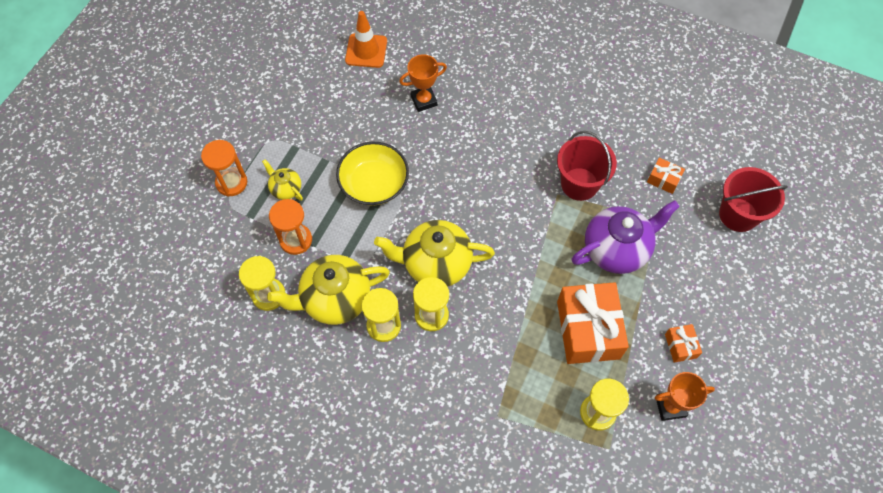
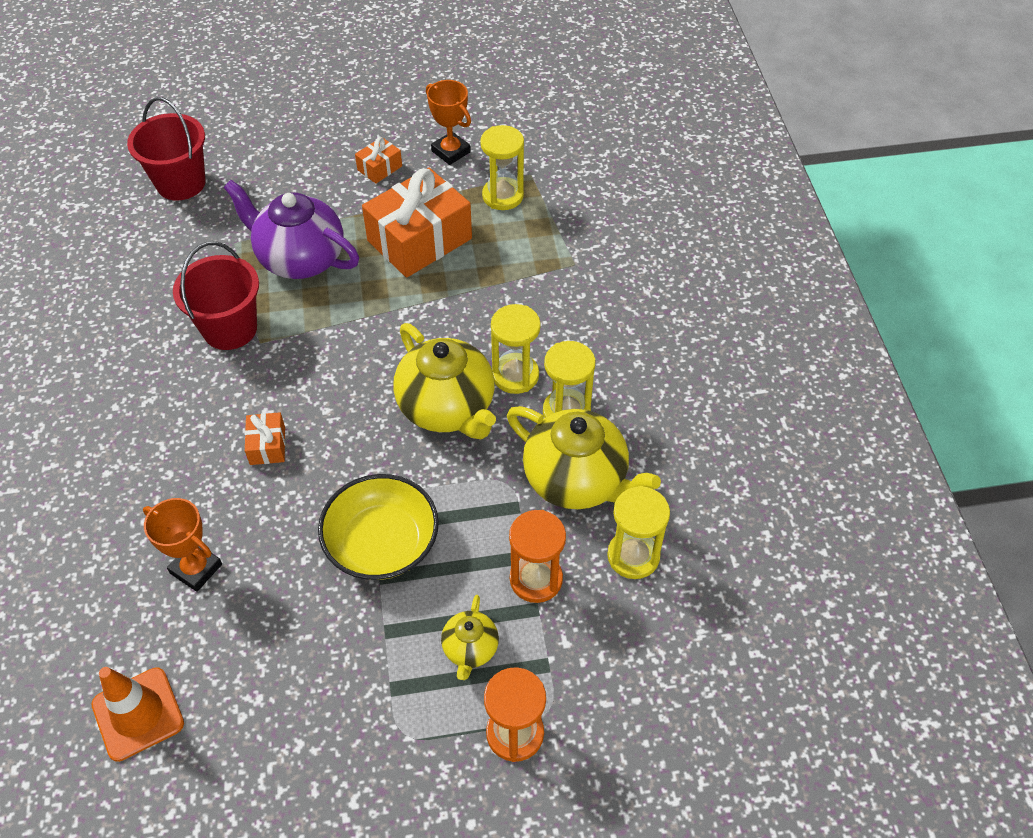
camera: 125 degrees left, 10 degrees down
(663, 179) = (171, 258): orange gift -> orange gift (267, 445)

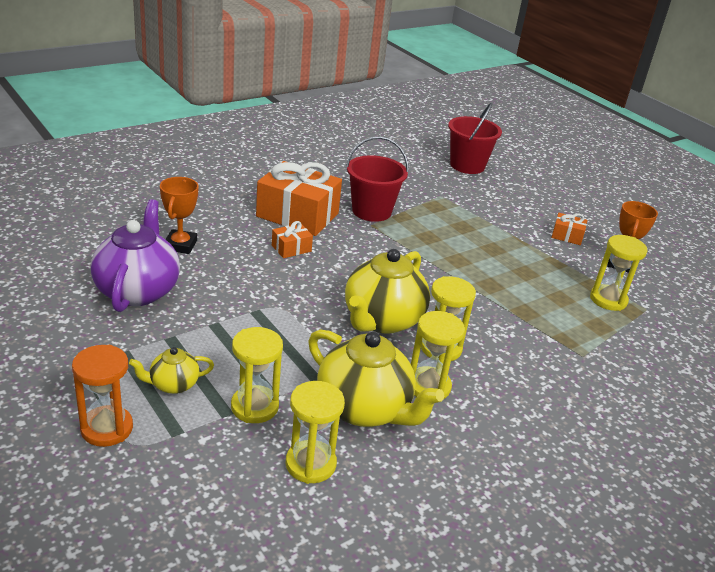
camera: 60 degrees right, 20 degrees down
(138, 714) = (67, 251): orange traffic cone -> none
(300, 259) = (453, 223): purple teapot -> purple teapot (138, 290)
(382, 543) = (243, 317): yellow bowl -> none
(419, 240) = (522, 269): orange gift -> orange gift (297, 215)
(536, 579) = (254, 407): orange hourglass -> yellow hourglass
(577, 480) = (365, 409): yellow teapot -> yellow teapot turned 60 degrees counterclockwise

